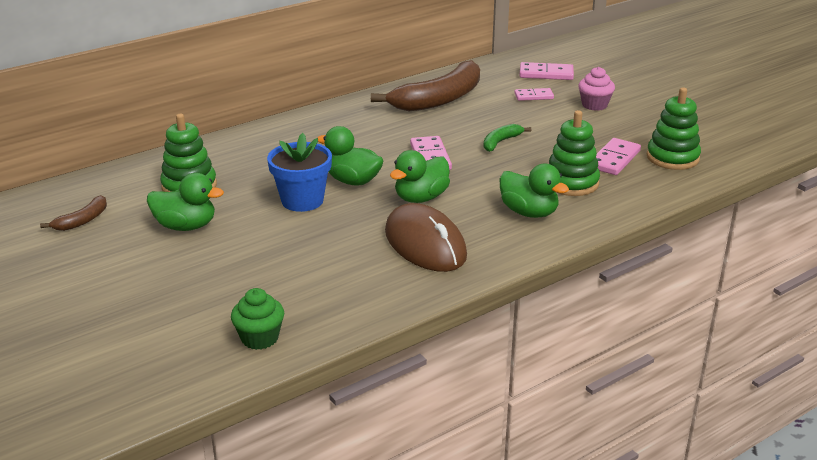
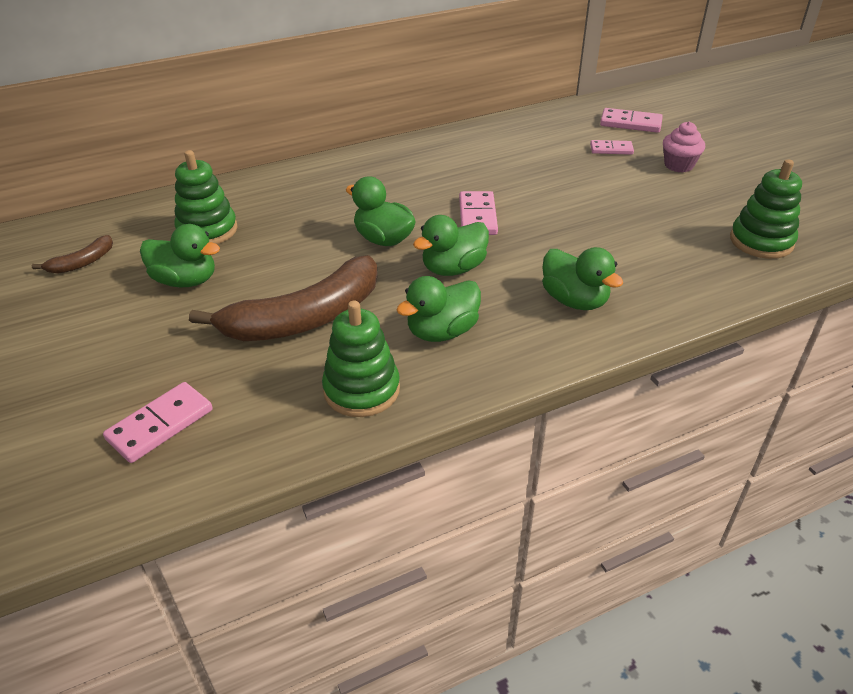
camera: 10 degrees right, 10 degrees up
(260, 338) = (212, 445): green cupcake -> none
(302, 200) = (321, 260): blue flower pot -> none
(425, 244) = (442, 332): brown mouse -> green duck
(439, 99) = (505, 145): brown banana -> brown banana (304, 318)
(500, 142) = (561, 204): green banana -> none
(571, 183) = (633, 265): green stacking toy -> green stacking toy (361, 390)
(614, 159) = (690, 237): pink domino -> pink domino (160, 424)

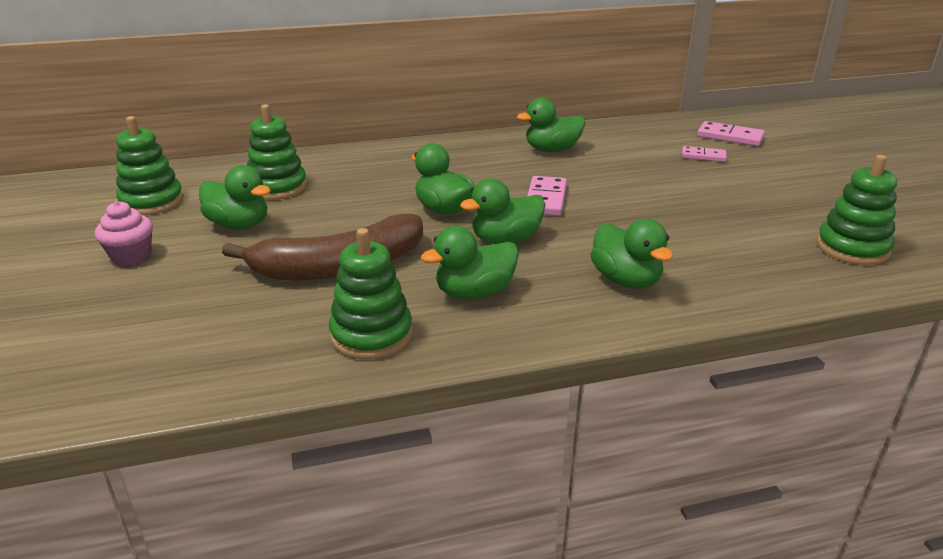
camera: 10 degrees right, 10 degrees down
(82, 263) = (152, 202): brown banana -> green stacking toy
(160, 424) = (159, 341): pink domino -> none
(467, 155) = (552, 150): none -> green duck
(678, 165) = (773, 175): pink cupcake -> pink cupcake (131, 256)

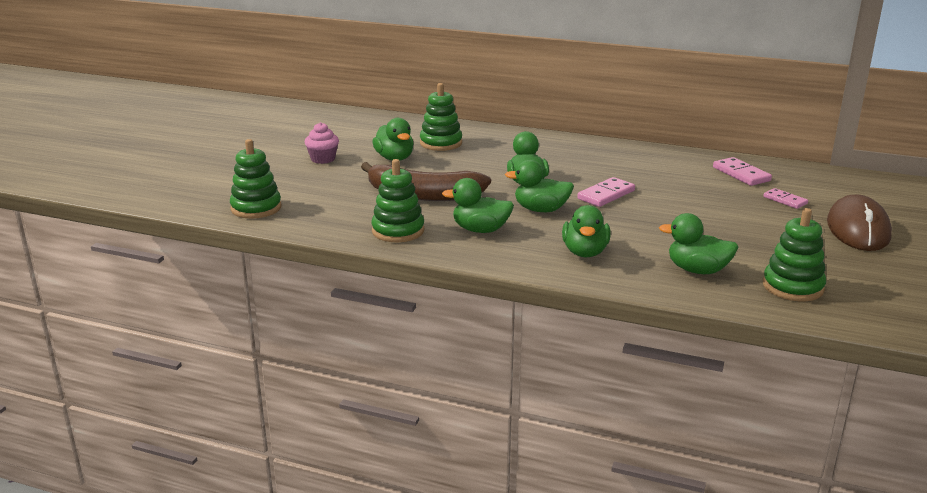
camera: 35 degrees right, 5 degrees down
(152, 202) = (362, 133): green stacking toy -> green stacking toy (256, 208)
(552, 150) = (663, 166): green duck -> green duck (697, 270)
(730, 137) = (839, 193): pink domino -> pink domino (741, 174)
(798, 168) = (858, 229): none -> brown mouse

